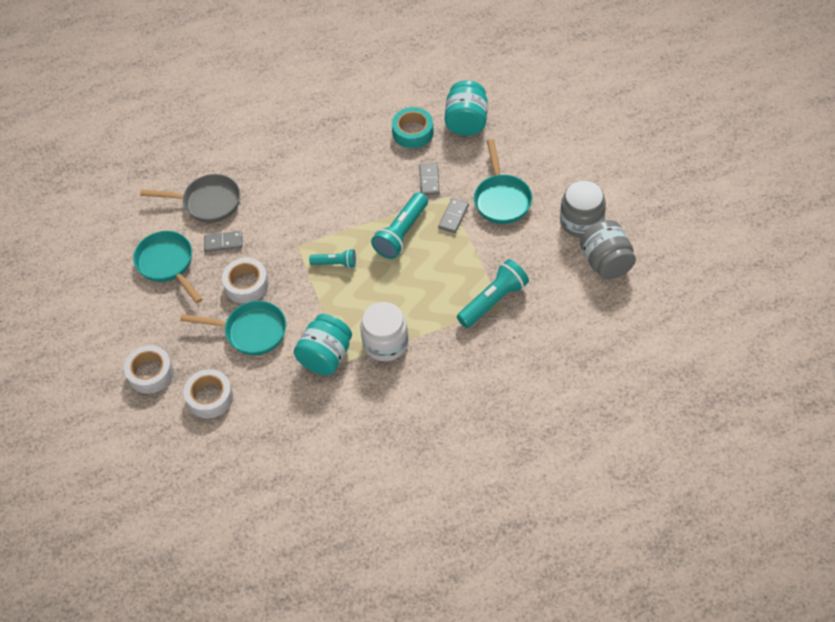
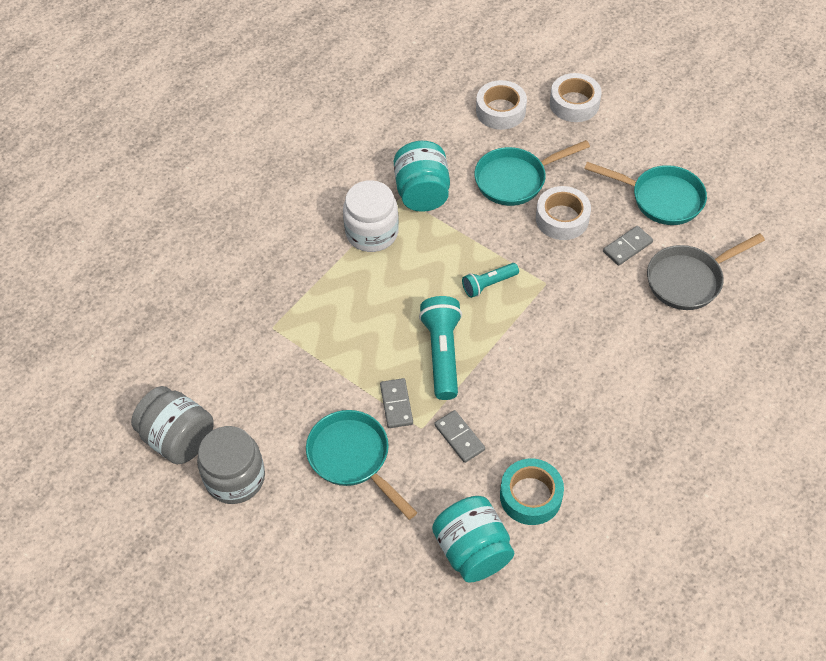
camera: 145 degrees right, 0 degrees up
(493, 301) = (286, 329): turquoise flashlight -> none

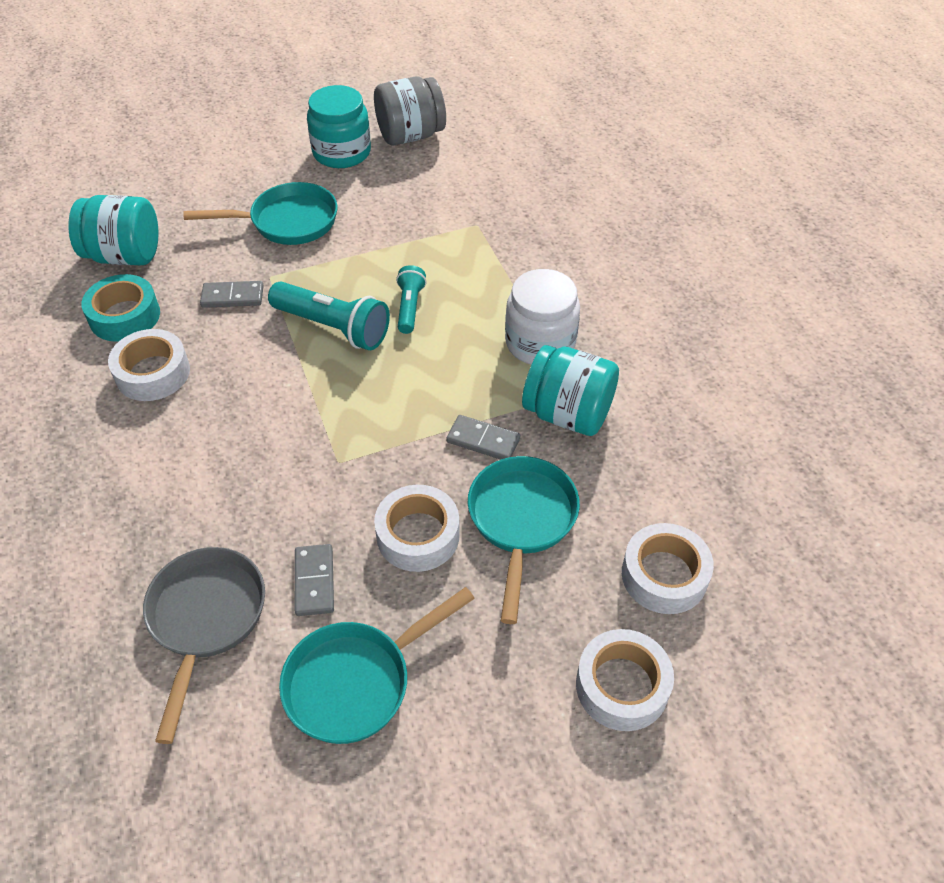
camera: 120 degrees right, 5 degrees down
(235, 478) = (342, 152): grey jar -> turquoise jar
(396, 404) = (311, 270): grey domino -> grey domino (483, 440)
(488, 284) = (383, 407): turquoise flashlight -> turquoise flashlight (409, 307)
(563, 434) = (153, 373): none -> white tape

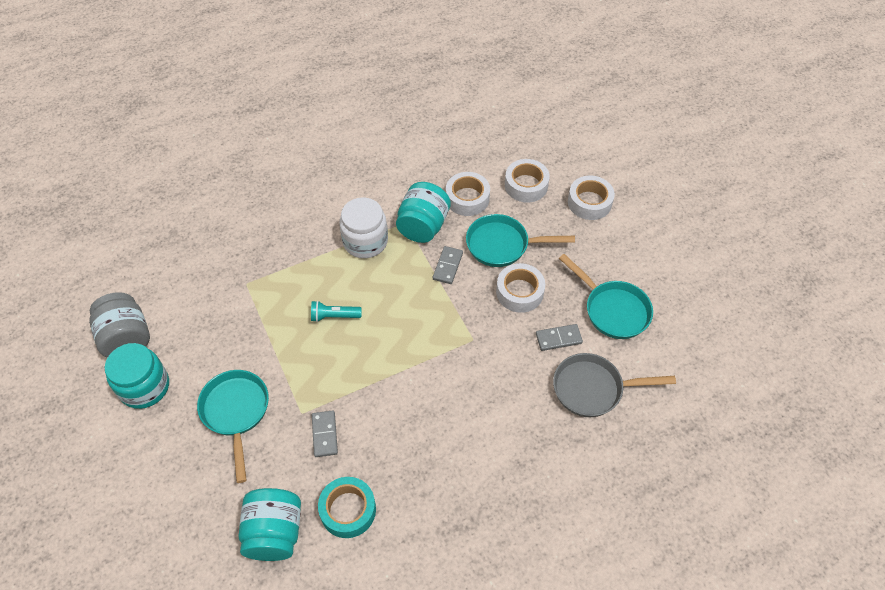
camera: 95 degrees left, 5 degrees up
(153, 373) = (407, 471): white tape -> white tape (467, 198)
(333, 327) = (355, 360): turquoise flashlight -> none

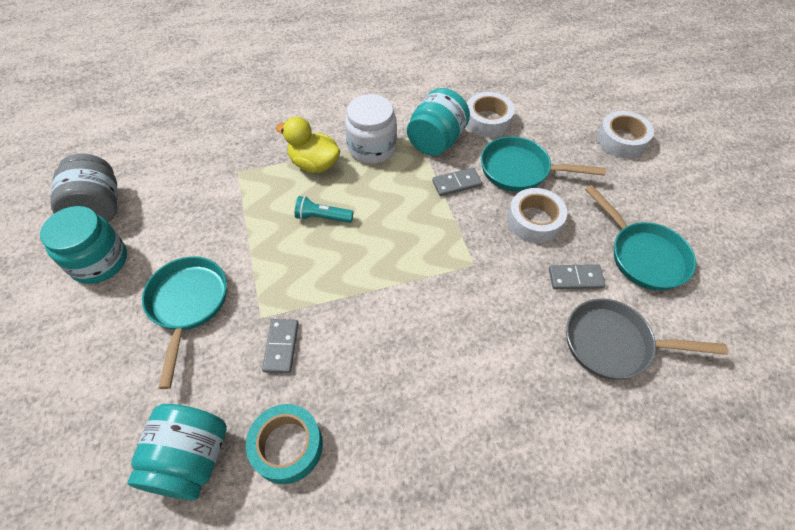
camera: 10 degrees right, 0 degrees up
(315, 265) = (314, 164): none -> yellow duck
(448, 266) = (456, 183): grey domino -> grey domino turned 45 degrees clockwise
(526, 185) = (552, 116): white tape -> none

